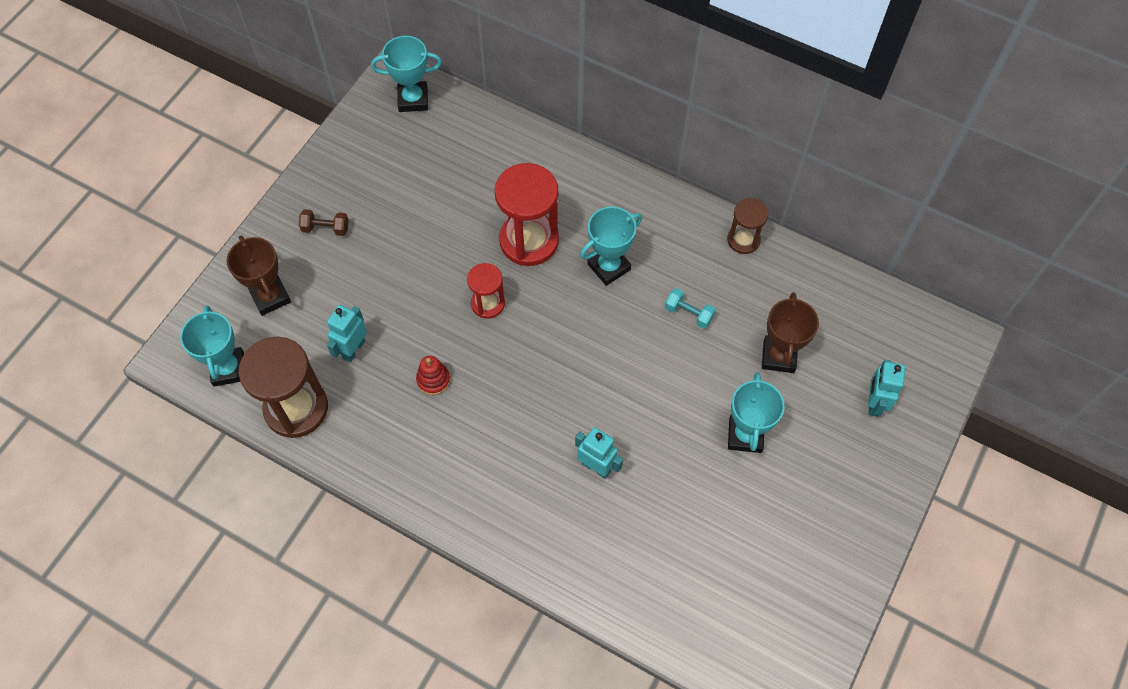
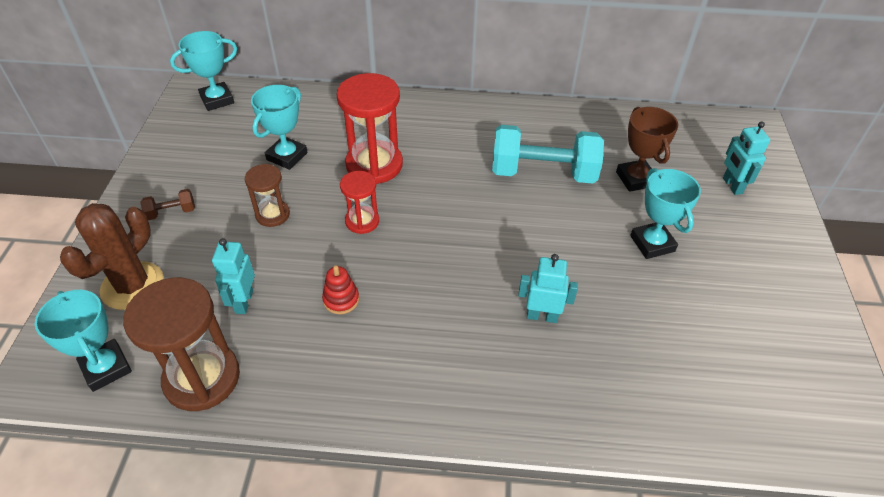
camera: 25 degrees left, 15 degrees down
(270, 297) = (132, 286): brown trophy -> brown cactus
(609, 267) = (455, 162): turquoise trophy -> turquoise trophy (287, 156)
(688, 313) = (543, 173): turquoise dumbbell -> turquoise dumbbell, size x2.34
(743, 240) = (551, 113): brown hourglass -> brown hourglass (272, 215)

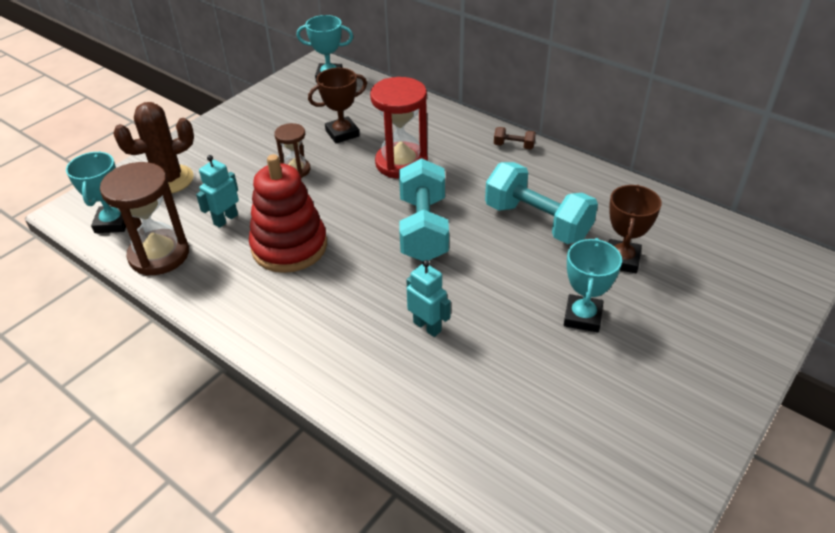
camera: 35 degrees right, 5 degrees down
(171, 212) = (232, 142): brown dumbbell -> brown dumbbell (513, 146)
(287, 156) = (342, 133): turquoise trophy -> brown trophy
(341, 300) = (289, 247): red stacking toy -> red stacking toy, size x2.41
(362, 221) = (354, 200): red hourglass -> none
(454, 222) = (423, 229): none -> turquoise dumbbell
(732, 186) = (718, 304): turquoise robot -> none

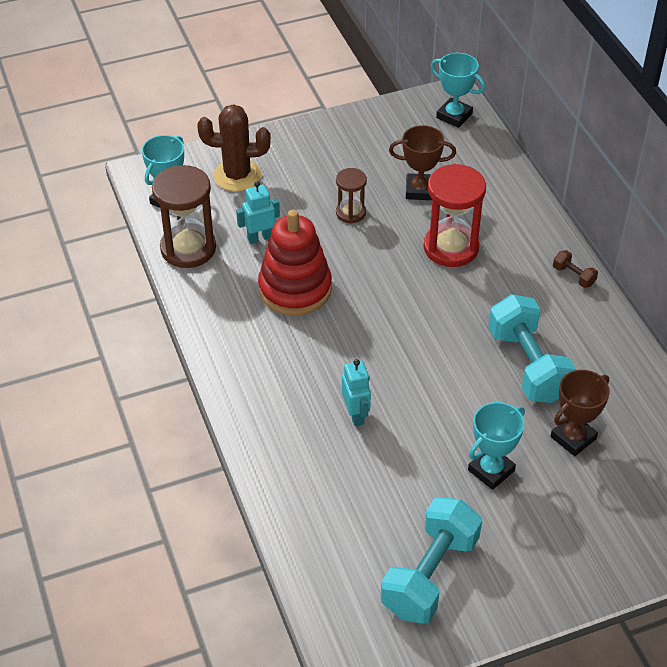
camera: 30 degrees right, 5 degrees up
(423, 229) = (420, 324): turquoise dumbbell -> turquoise dumbbell (430, 575)

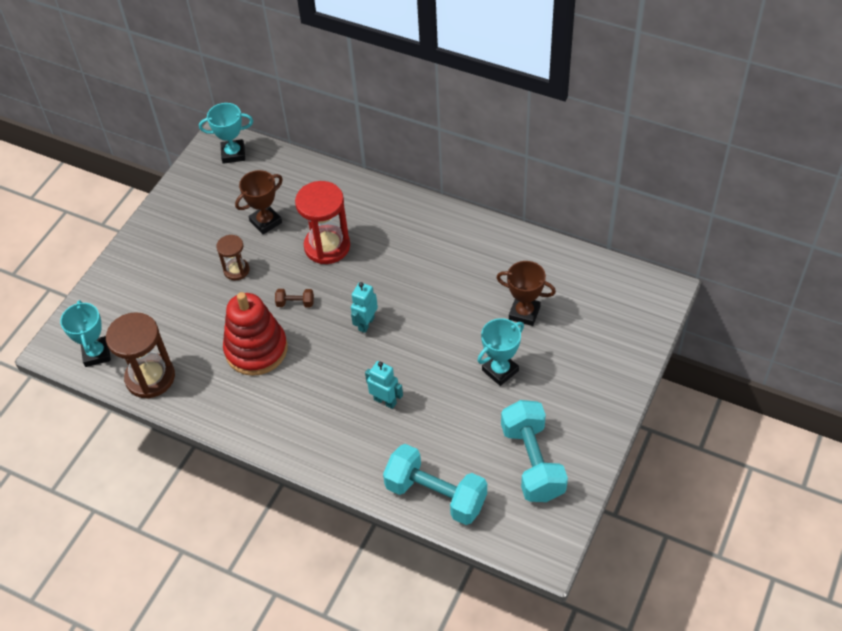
camera: 40 degrees left, 5 degrees up
(237, 175) = (127, 301): brown cactus -> none
(260, 238) = (193, 333): turquoise robot -> turquoise robot (366, 323)
(491, 470) = (500, 370): turquoise trophy -> turquoise trophy turned 45 degrees clockwise
(528, 365) = (453, 288): turquoise dumbbell -> turquoise dumbbell (436, 495)
(573, 276) = (421, 210): brown dumbbell -> brown dumbbell (295, 303)
(573, 438) = (524, 313): brown trophy -> brown trophy turned 75 degrees counterclockwise

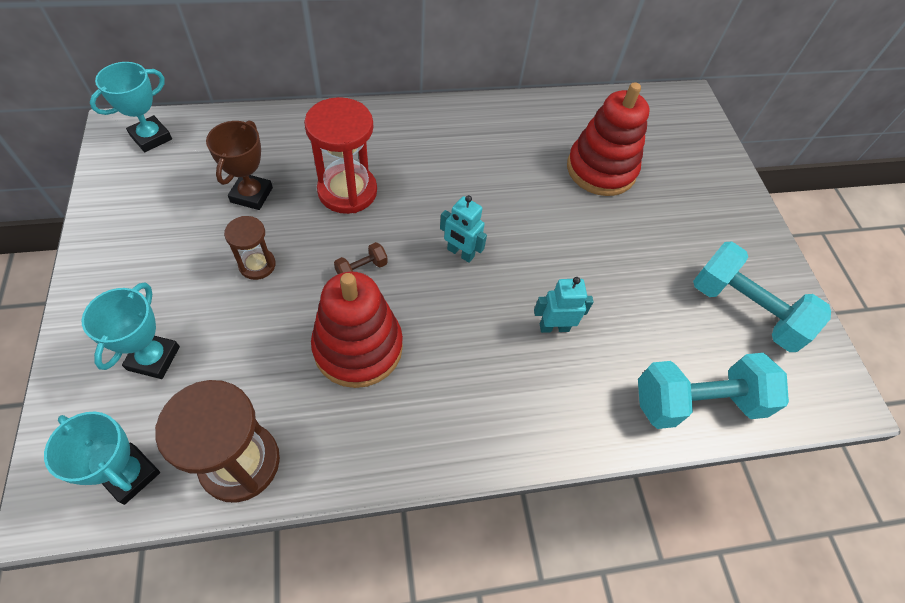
camera: 45 degrees left, 5 degrees up
(366, 323) = (460, 253): turquoise robot -> turquoise robot turned 45 degrees counterclockwise
(500, 370) = (631, 234): turquoise trophy -> turquoise trophy (153, 358)
(524, 313) = (601, 169): brown trophy -> red stacking toy

